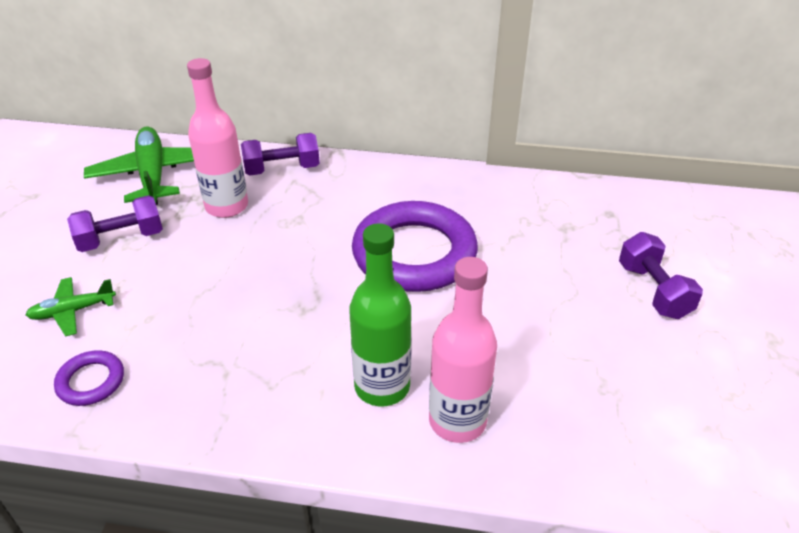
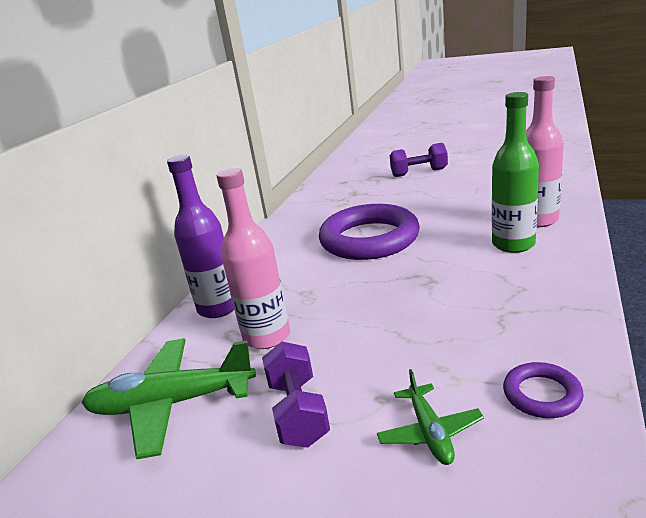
camera: 75 degrees left, 15 degrees down
(282, 169) = (219, 308): purple dumbbell -> purple bottle

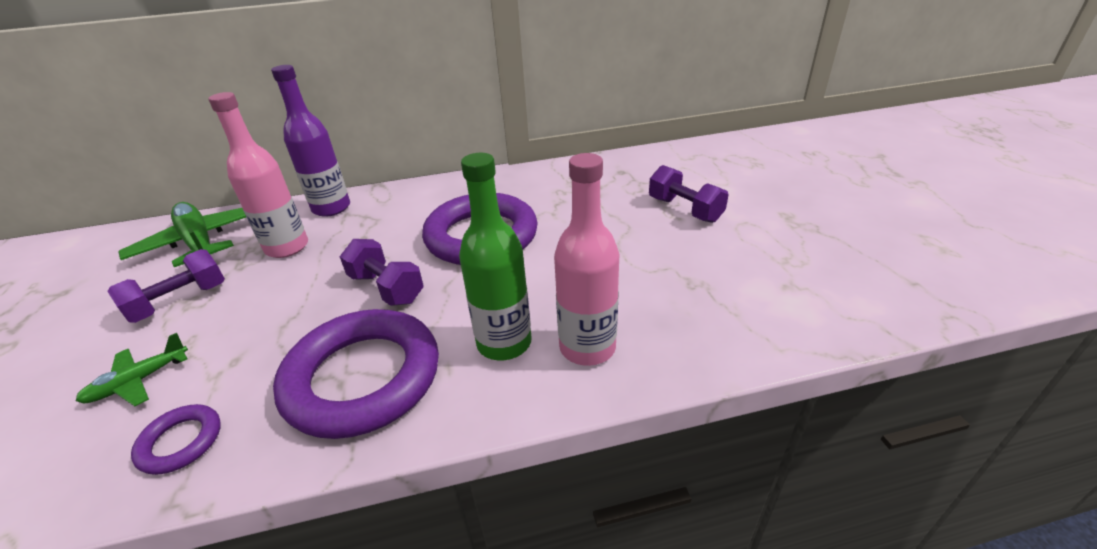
camera: 55 degrees right, 10 degrees up
(401, 284) = (386, 288): none -> purple dumbbell
(514, 300) = (363, 378): none -> purple ring

